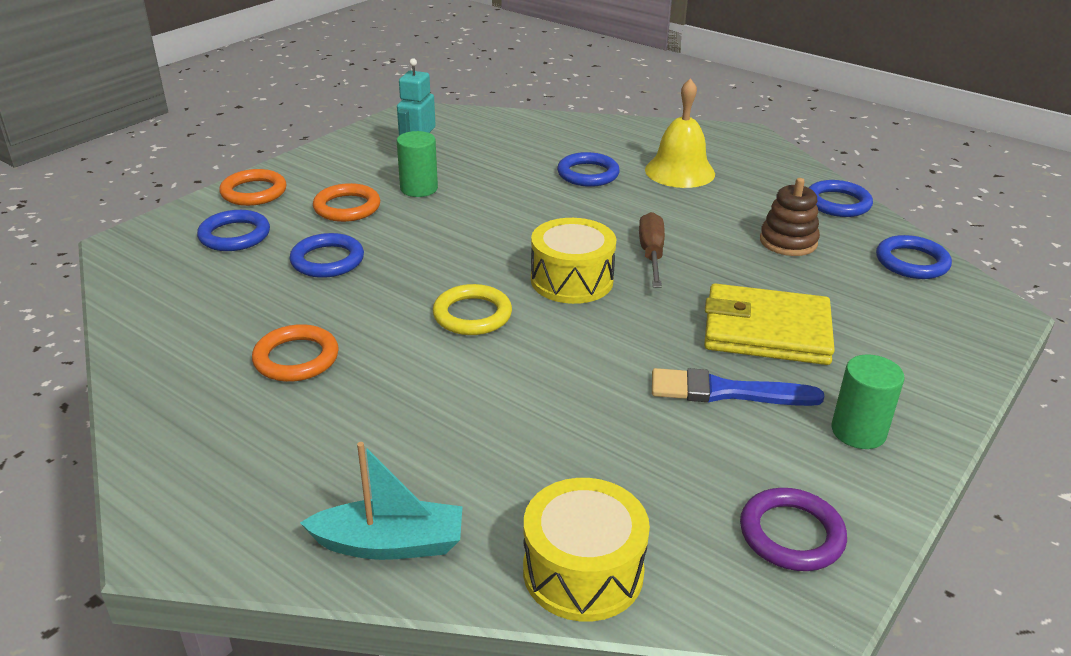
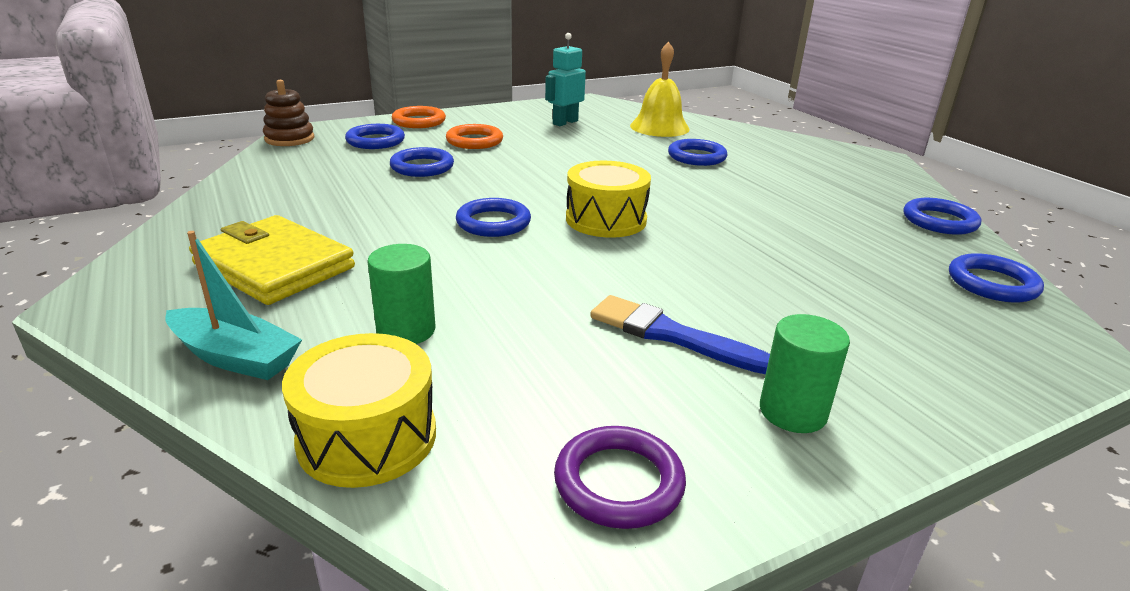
camera: 25 degrees right, 5 degrees down
(296, 358) = (326, 217): orange ring -> none
(419, 189) = (542, 140): green cylinder -> green cylinder (406, 330)
(472, 315) = (493, 223): yellow ring -> blue ring
(651, 254) = (700, 218): brown screwdriver -> none
(679, 171) = (787, 170): yellow bell -> yellow bell (659, 127)
(766, 331) = (764, 299): yellow wallet -> yellow wallet (274, 266)
(788, 242) = (855, 238): brown stacking toy -> brown stacking toy (289, 139)

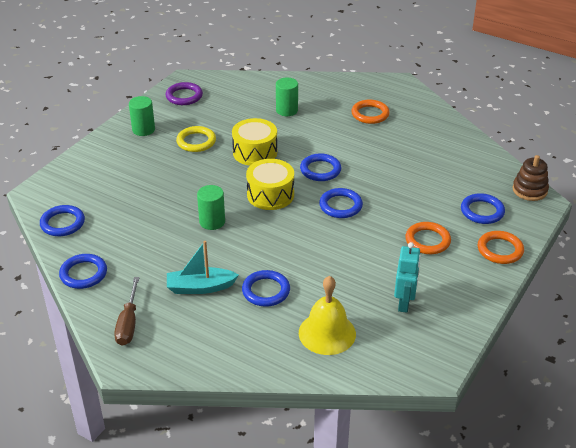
camera: 150 degrees right, 10 degrees up
(235, 357) = (324, 85): turquoise boat -> turquoise boat (200, 287)
(274, 266) = (370, 114): yellow wallet -> orange ring
(367, 437) = (257, 83): yellow drum -> yellow drum (255, 152)
(422, 167) = (414, 197): blue ring -> blue ring (340, 206)
(671, 335) = (196, 141): blue brush -> yellow ring
(721, 218) = (212, 222): none -> green cylinder
(873, 175) = (128, 323): none -> brown screwdriver

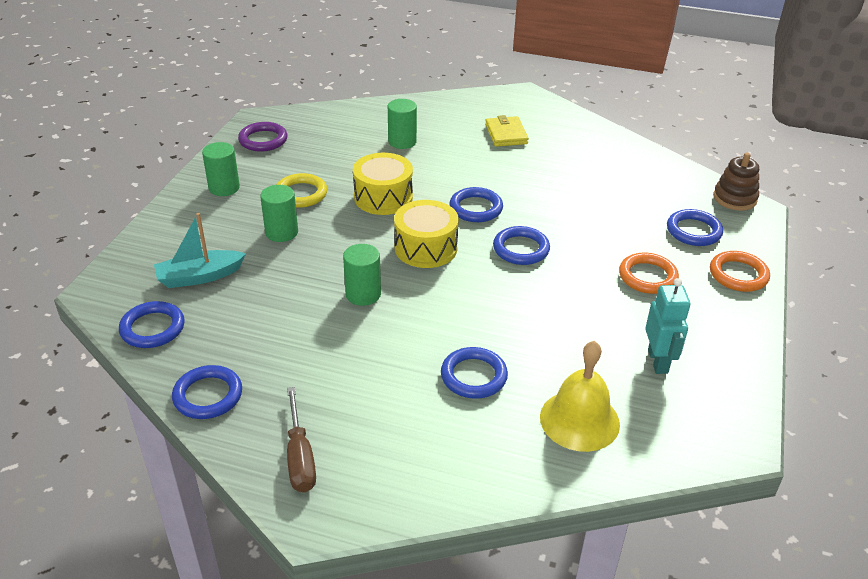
camera: 15 degrees left, 0 degrees up
(172, 168) = (281, 232): none -> green cylinder
(200, 287) = (382, 386): turquoise boat -> turquoise boat (199, 276)
(370, 114) = (506, 134): orange ring -> yellow wallet

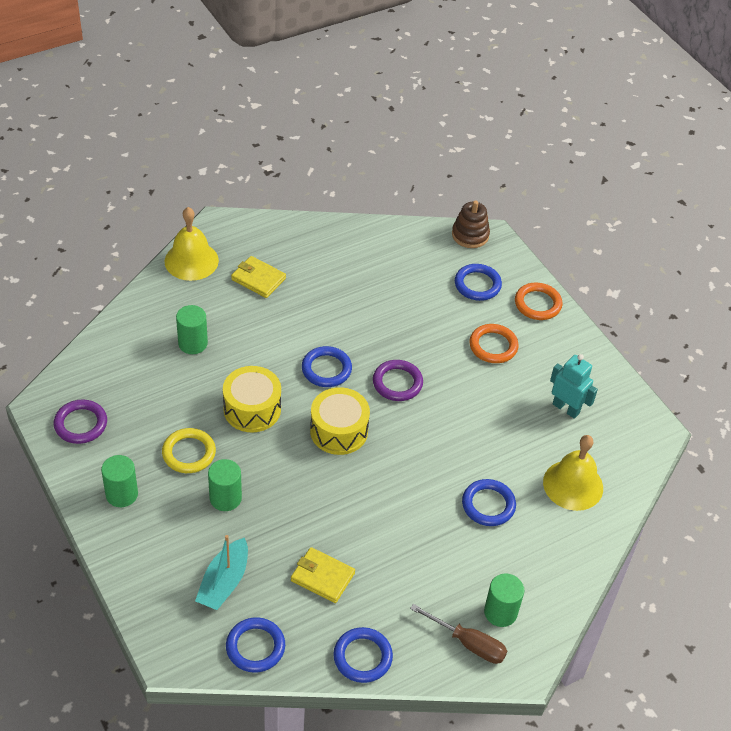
camera: 50 degrees left, 10 degrees up
(267, 323) = (322, 577): none -> yellow wallet
(363, 294) = (350, 502): green cylinder -> green cylinder (500, 612)
(473, 102) = (191, 261): none -> yellow bell
(521, 249) = (397, 383): blue ring -> purple ring

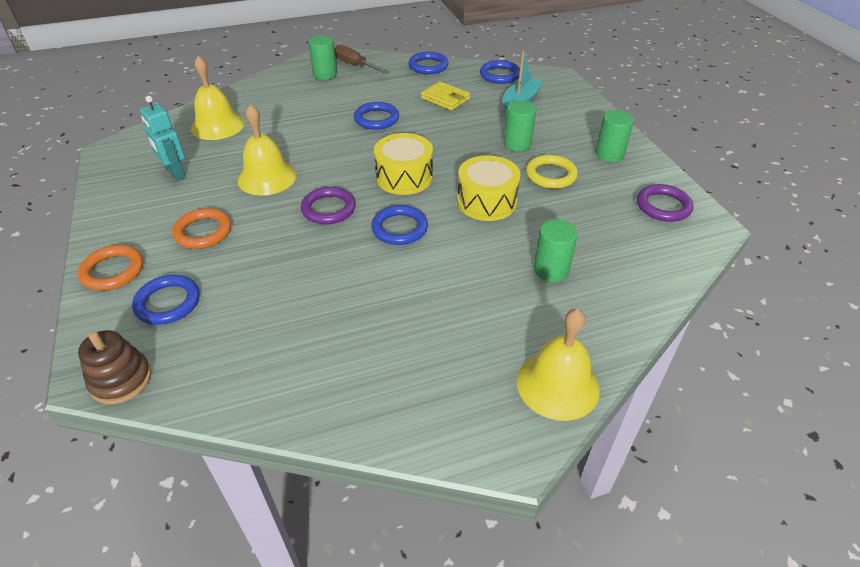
camera: 165 degrees left, 5 degrees down
(258, 279) = (460, 344): yellow wallet -> none
(474, 414) = (267, 177): none -> yellow bell
(488, 505) = (297, 121): blue ring -> blue ring (376, 119)

